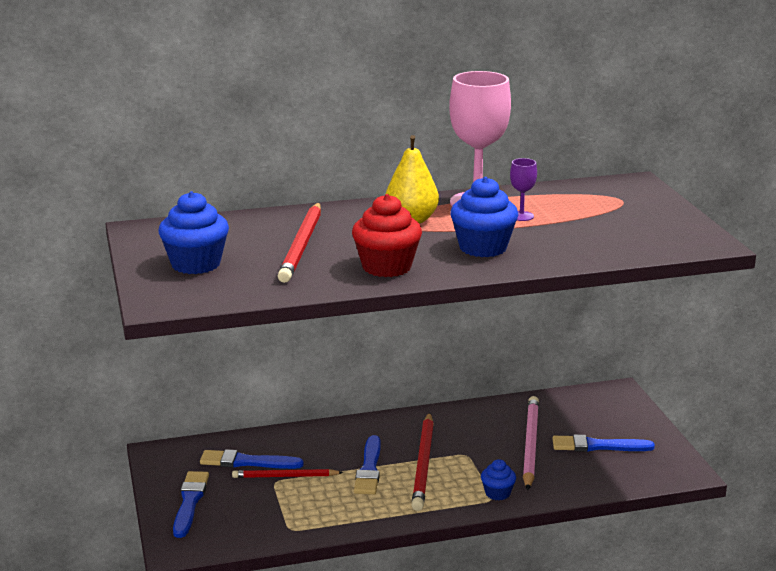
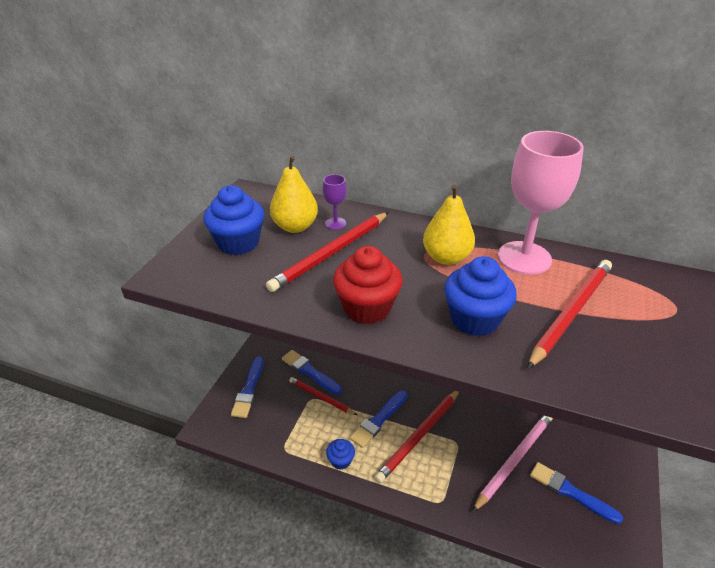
camera: 35 degrees right, 15 degrees up
(190, 502) = (249, 389): blue brush -> blue brush turned 150 degrees clockwise
(236, 238) = (295, 227): none -> yellow pear
(497, 493) = (450, 498): blue cupcake -> blue cupcake (340, 460)
(521, 216) = (550, 291): purple goblet -> purple goblet (335, 223)
(550, 223) = (571, 312): none -> red pencil

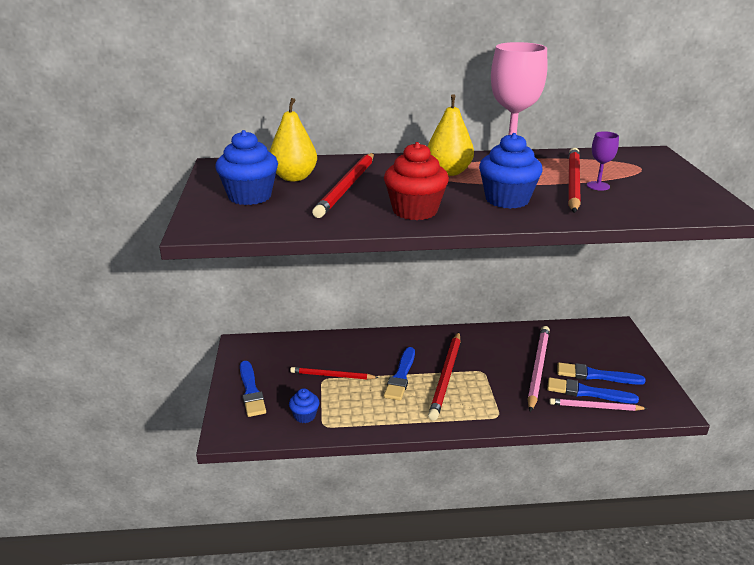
camera: 25 degrees left, 10 degrees down
(310, 372) = (306, 360): blue brush -> blue brush (587, 392)
(335, 223) = (330, 169): purple goblet -> purple goblet (598, 186)
(340, 460) = (387, 416): blue cupcake -> blue cupcake (305, 416)
(546, 532) = (595, 407): none -> pink pencil

